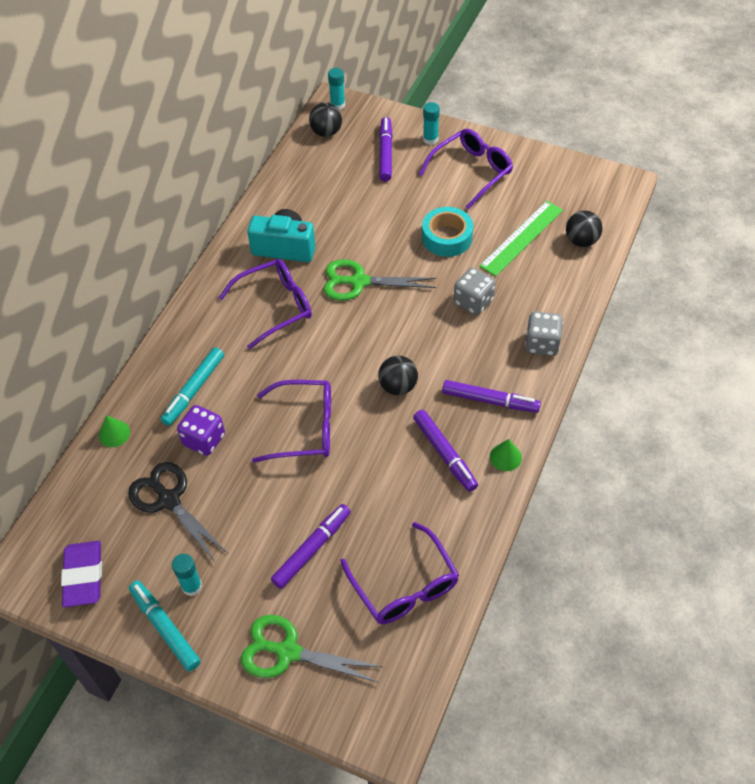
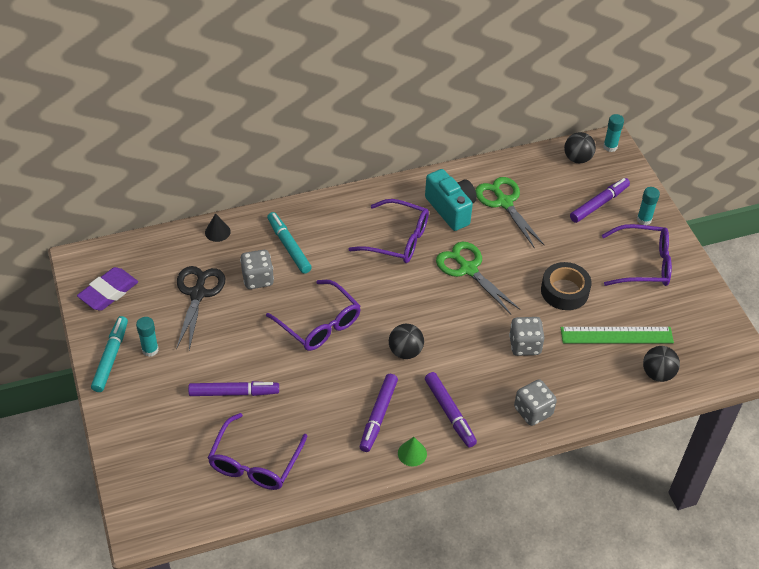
camera: 45 degrees right, 5 degrees down
(114, 433) = (217, 232): green cone -> black cone
(194, 390) = (289, 246): turquoise marker -> turquoise marker turned 75 degrees clockwise
(204, 440) = (258, 279): purple dice -> grey dice
(288, 652) = (150, 432): green scissors -> green scissors (504, 202)
(447, 237) = (564, 291): turquoise tape -> black tape

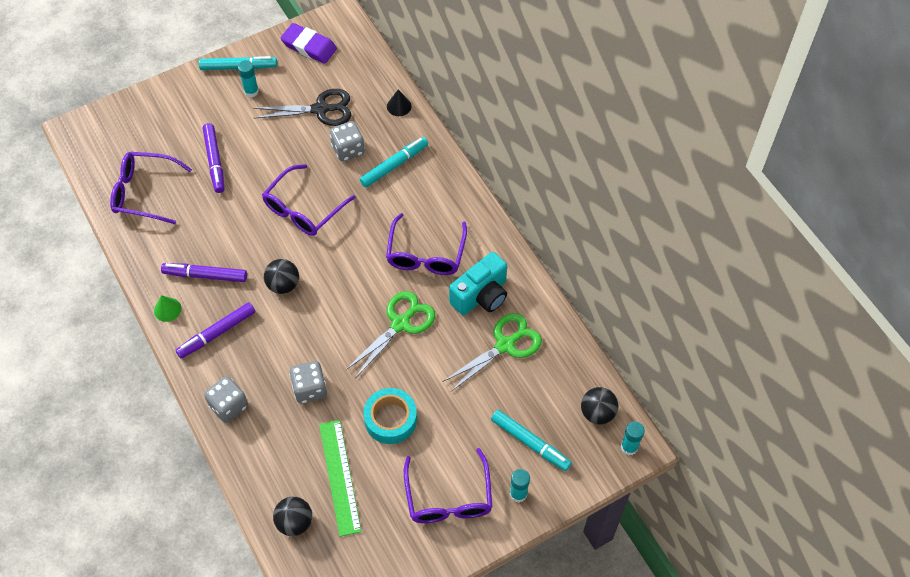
camera: 80 degrees right, 10 degrees up
(564, 291) = (390, 419): black tape -> turquoise tape
(599, 204) = (530, 443): purple marker -> turquoise marker

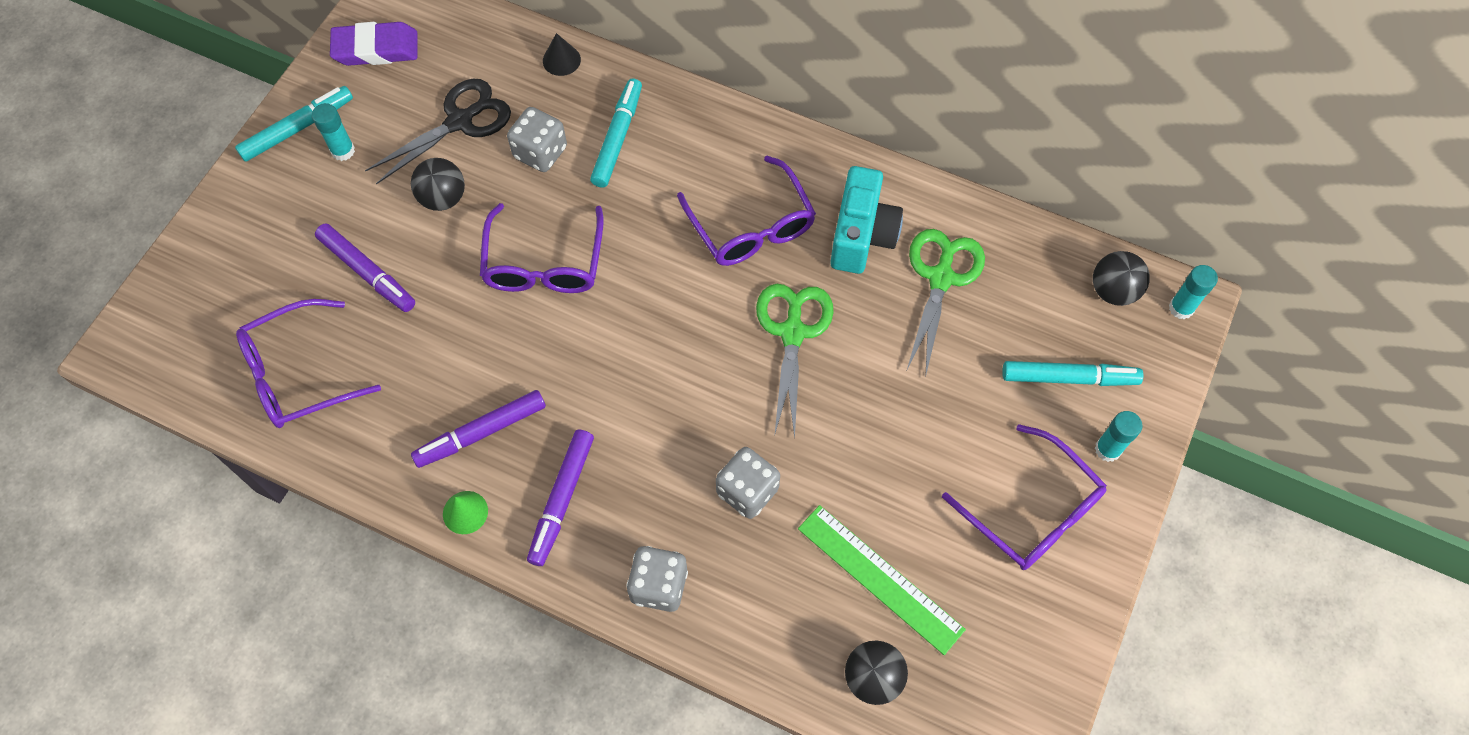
camera: 35 degrees left, 5 degrees up
(283, 285) = (599, 378): black ball -> black ball (443, 198)
(390, 419) = (881, 461): turquoise tape -> none

